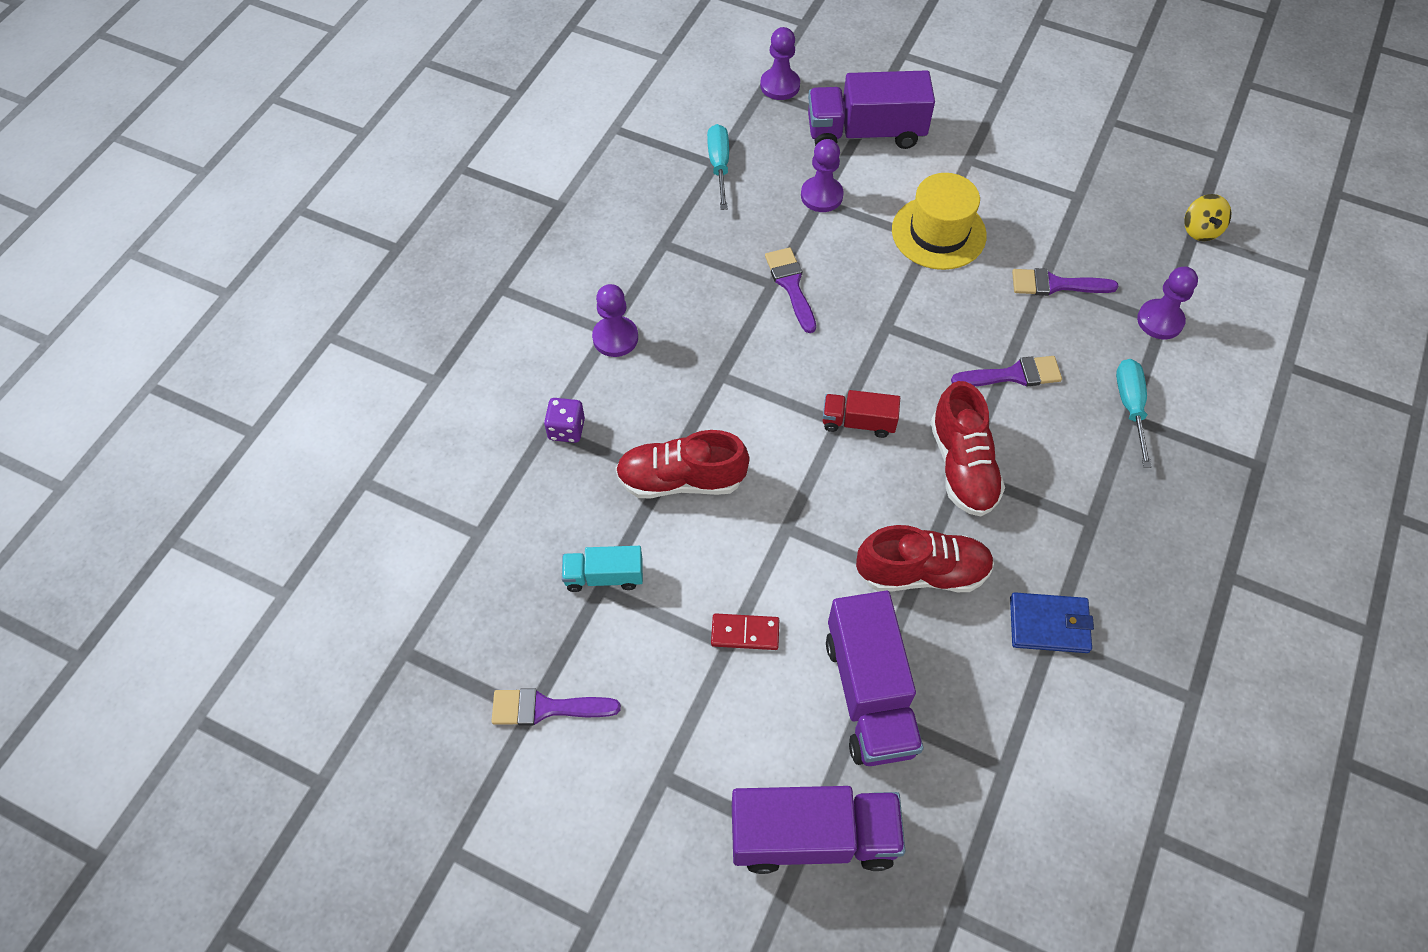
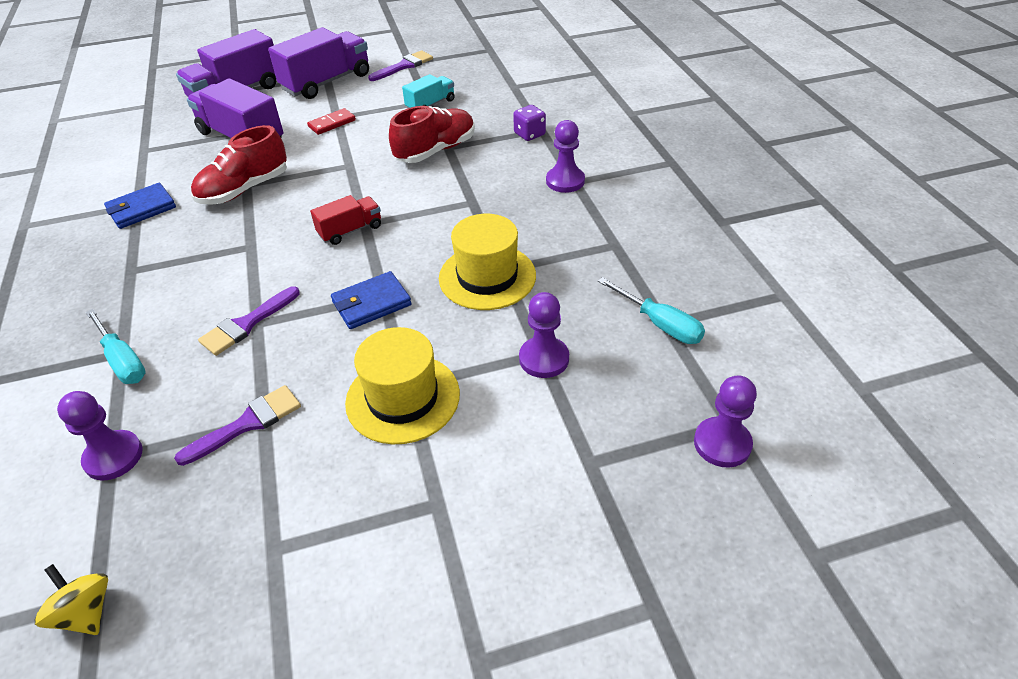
camera: 140 degrees right, 15 degrees down
(791, 286) = (487, 277): purple brush -> yellow hat
(865, 133) = (575, 453): purple truck -> purple truck (326, 82)
(901, 325) = (372, 303): none -> blue wallet
(962, 466) = (252, 248): red shoe -> none

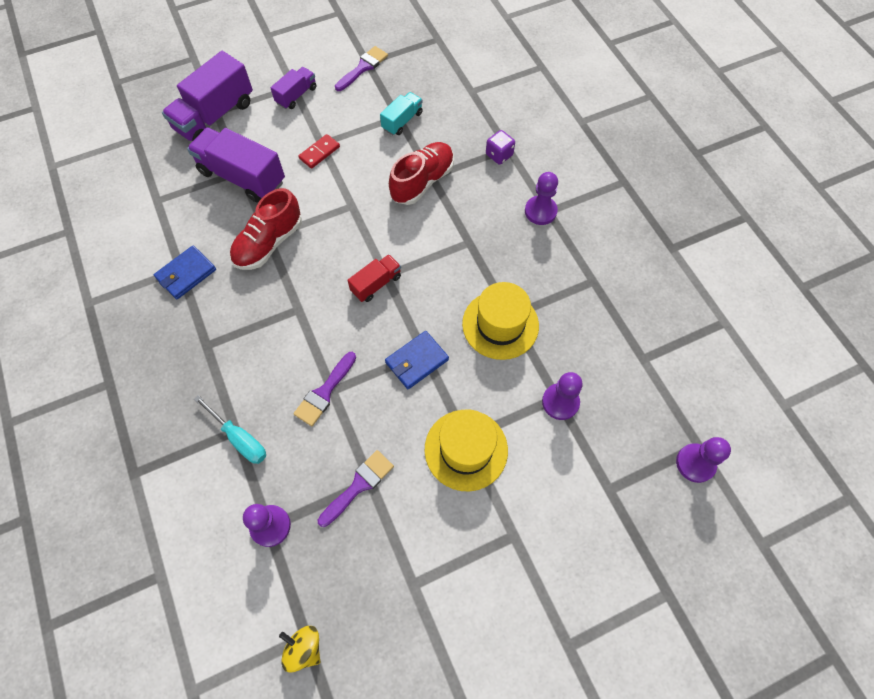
camera: 10 degrees left, 20 degrees up
(326, 82) = (296, 95): purple truck -> purple truck, size x0.54
(660, 324) = (639, 360): turquoise screwdriver -> none

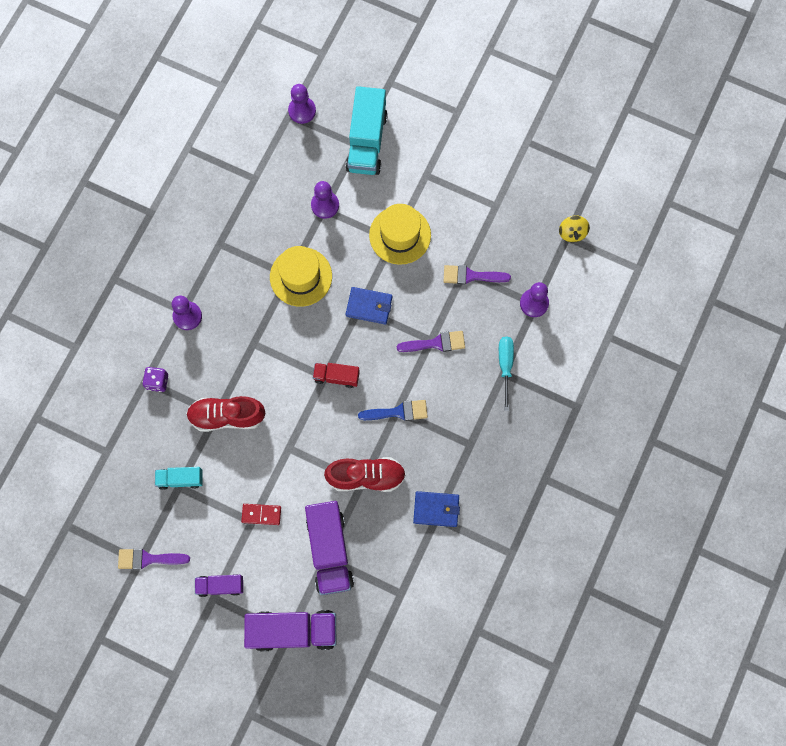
camera: 130 degrees left, 10 degrees up
(296, 308) = (397, 412): none -> blue brush
(605, 503) = (367, 142): none -> turquoise truck

